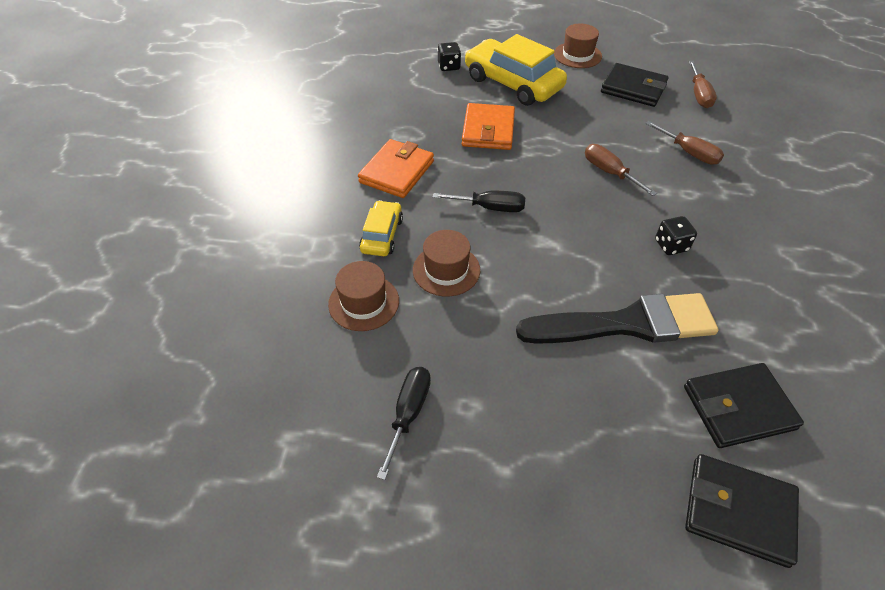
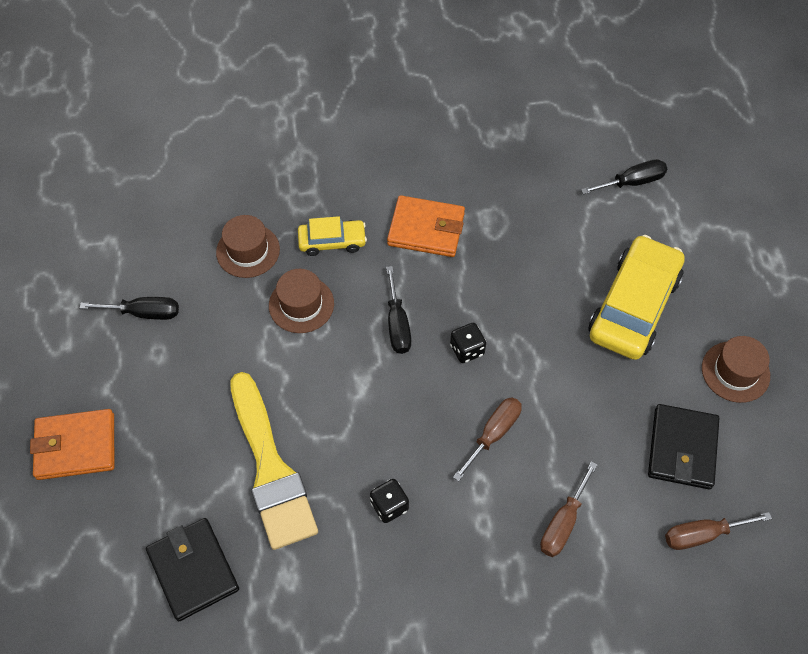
camera: 75 degrees right, 10 degrees up
(404, 61) = (632, 182): none -> black screwdriver
(449, 66) = (640, 231): black dice -> black dice (467, 349)
(488, 130) = (527, 297): orange wallet -> orange wallet (76, 446)
(626, 324) = (271, 468): black brush -> yellow brush
(738, 511) = (94, 567): black wallet -> none

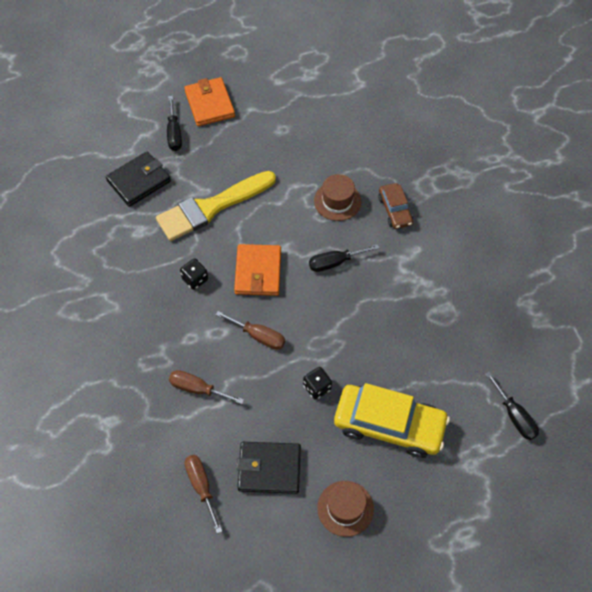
camera: 80 degrees right, 0 degrees up
(144, 313) = (310, 115): black screwdriver -> black screwdriver (174, 133)
(248, 251) = (373, 161): brown hat -> none
(332, 241) = (395, 210): yellow car -> brown car
(426, 229) = (422, 269): orange wallet -> orange wallet (258, 272)
(467, 349) = (323, 310): black dice -> black dice (317, 387)

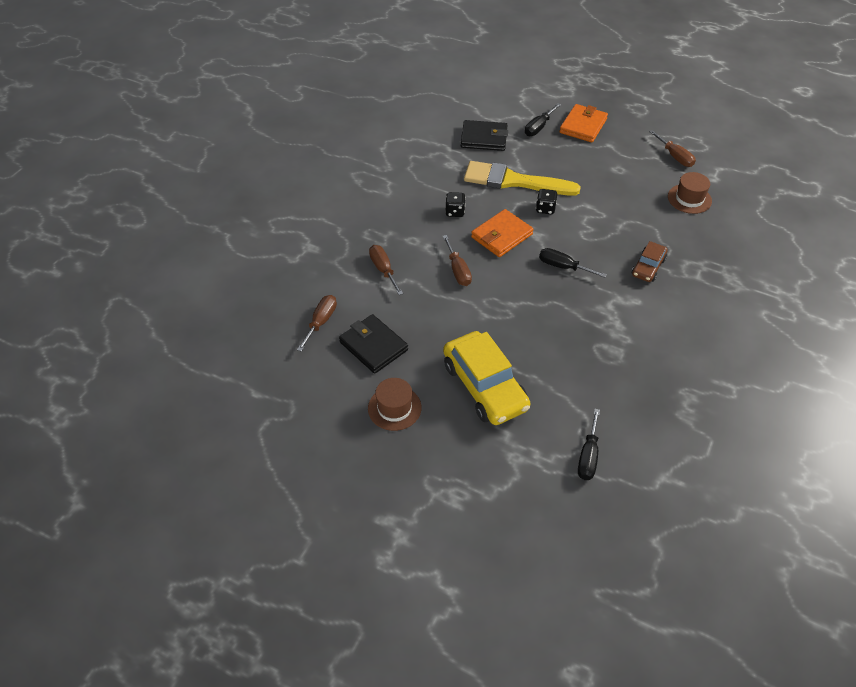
camera: 45 degrees right, 10 degrees down
(312, 83) = (675, 156): none -> brown screwdriver
(317, 387) = (461, 327): black dice -> black dice (545, 209)
(337, 201) = (609, 234): brown hat -> brown hat (689, 199)

